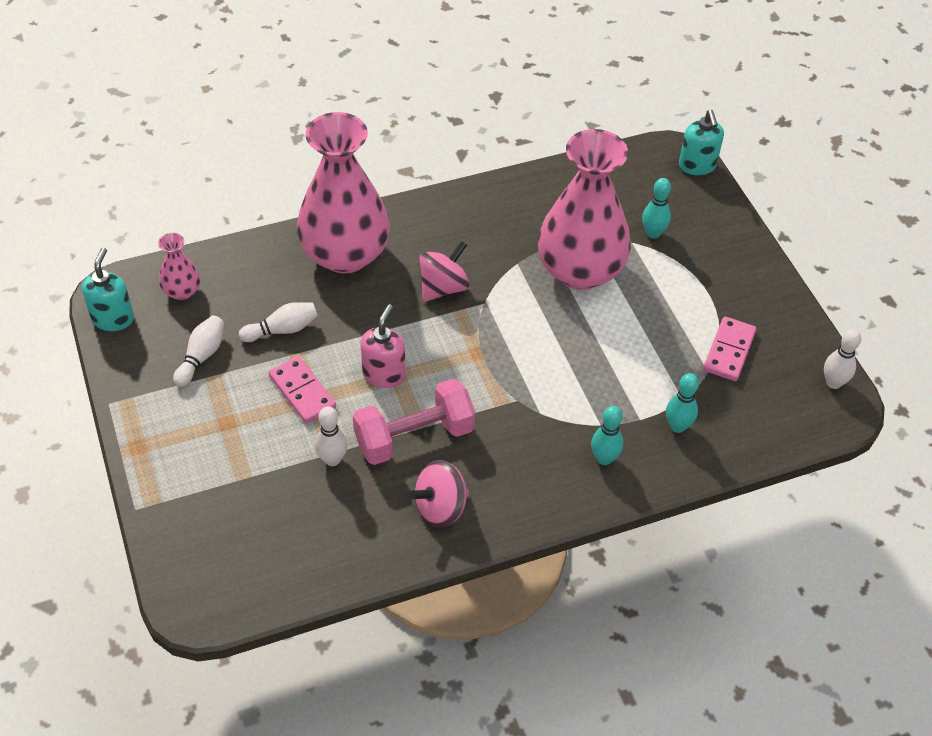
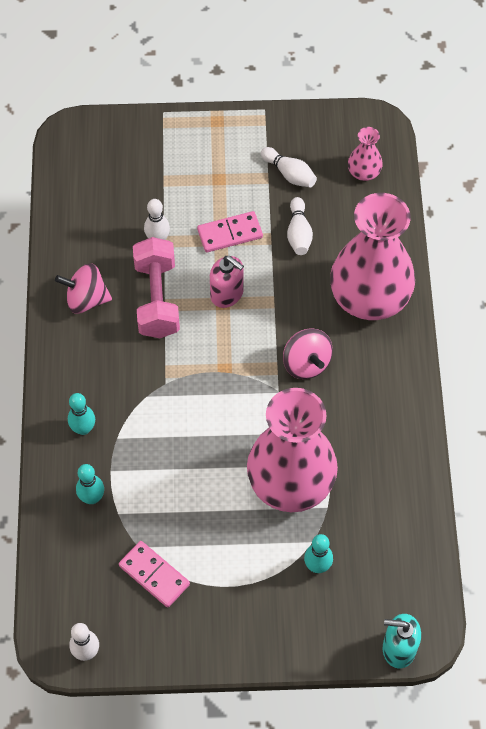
camera: 110 degrees right, 10 degrees up
(113, 318) = (349, 123): turquoise soap dispenser -> none
(440, 507) = (86, 299): pink spinning top -> pink spinning top turned 75 degrees counterclockwise

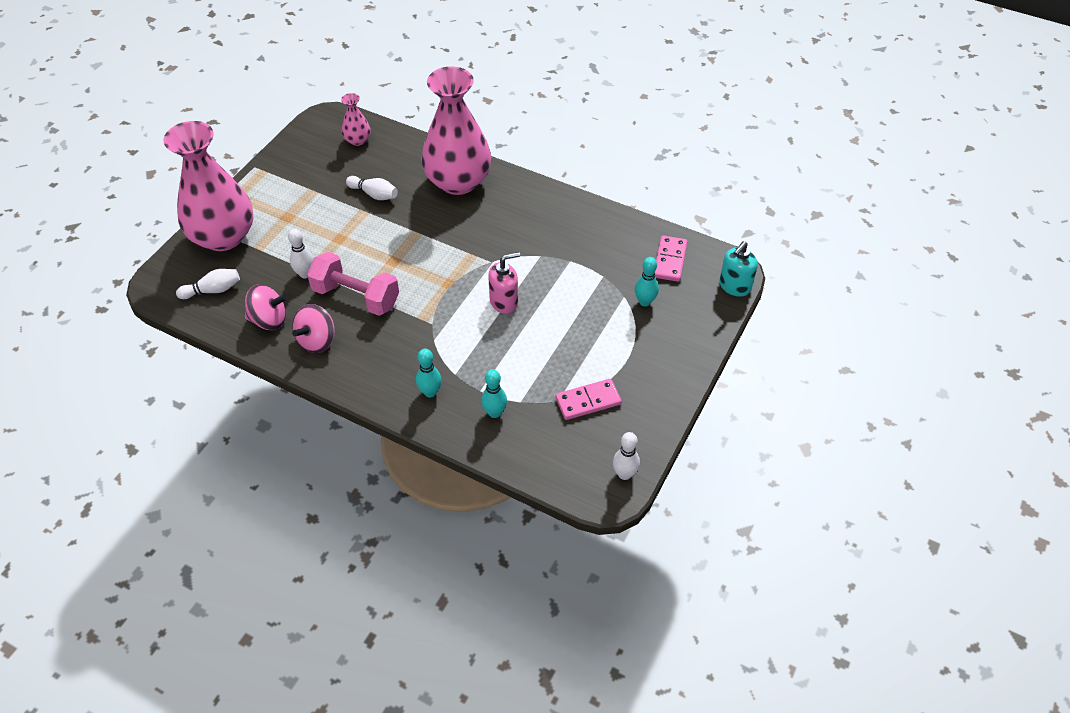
camera: 60 degrees left, 10 degrees down
(227, 294) = (388, 255): pink soap dispenser -> pink soap dispenser (504, 302)
(230, 233) = (339, 231): pink domino -> pink domino (669, 260)
(289, 174) = (321, 177): white bowling pin -> white bowling pin (213, 290)
(291, 482) = (569, 287): pink vase -> pink vase (223, 236)
(306, 363) = (482, 237): pink spinning top -> pink spinning top (269, 320)

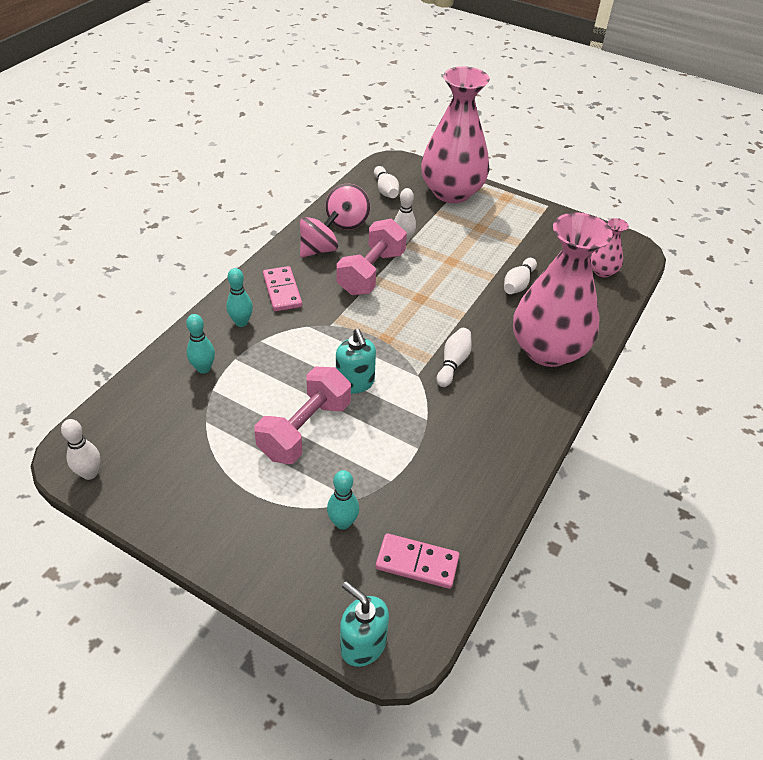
camera: 90 degrees right, 5 degrees down
(317, 341) = (319, 250): pink spinning top -> pink spinning top turned 105 degrees clockwise
(476, 239) = (453, 363): none -> white bowling pin
(504, 302) = (355, 383): pink soap dispenser -> turquoise soap dispenser
(559, 331) = (305, 429): none -> pink dumbbell
(588, 401) = (198, 448): pink domino -> pink domino (282, 291)

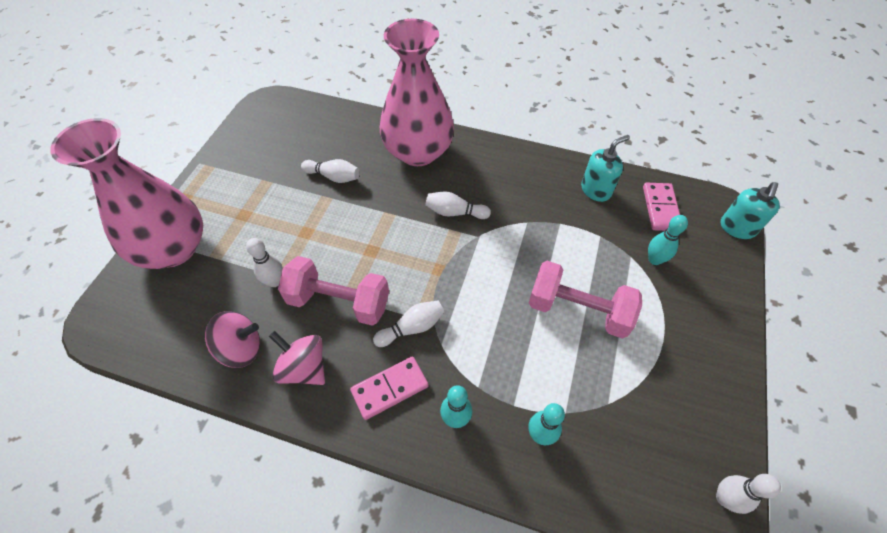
camera: 100 degrees left, 10 degrees up
(355, 383) = (506, 282): turquoise soap dispenser -> turquoise soap dispenser (596, 190)
(385, 190) = (168, 319): white bowling pin -> white bowling pin (412, 328)
(602, 271) = (304, 121): pink vase -> none

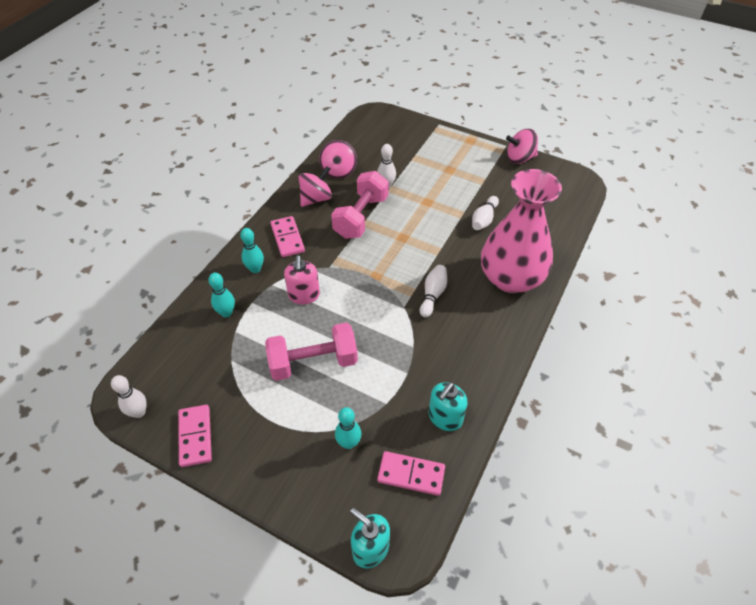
camera: 100 degrees right, 5 degrees down
(173, 248) = (424, 138): pink vase -> none
(225, 150) = (519, 158): none -> pink spinning top
(412, 328) = (328, 254): white bowling pin -> none
(487, 342) = (304, 295): none -> pink soap dispenser
(578, 310) = (313, 362): pink dumbbell -> pink dumbbell turned 45 degrees clockwise
(596, 190) = (445, 417): turquoise soap dispenser -> turquoise soap dispenser turned 60 degrees clockwise
(719, 411) = (195, 436): none -> pink domino

